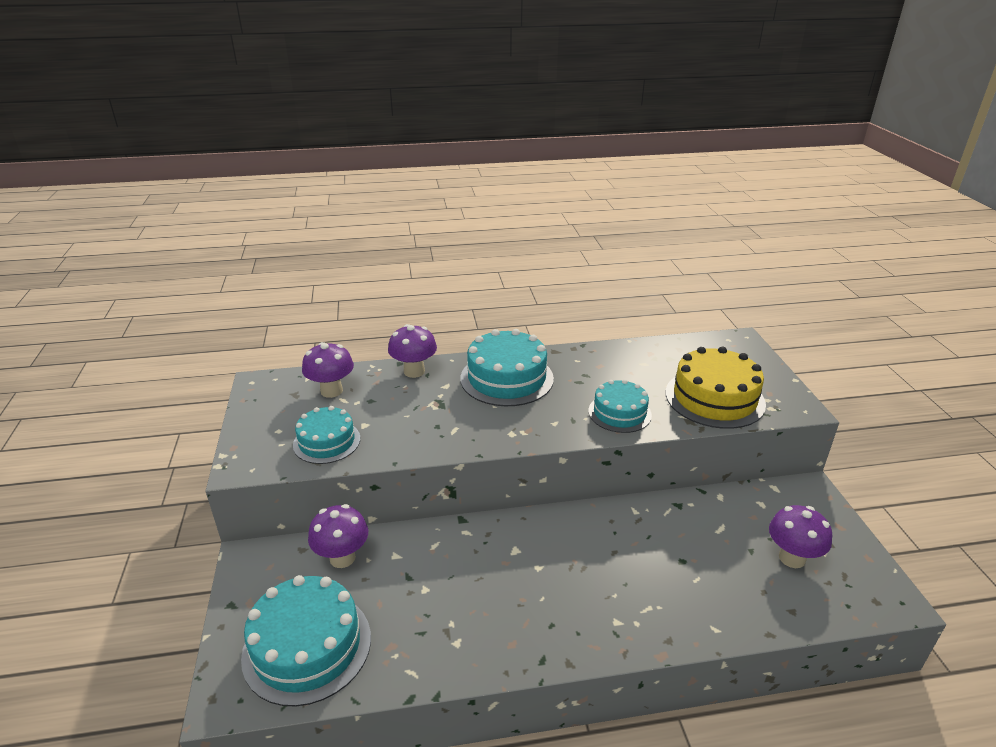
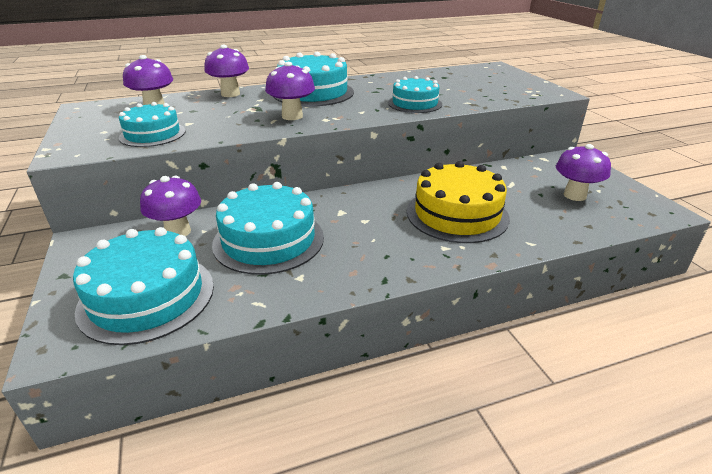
camera: 10 degrees left, 0 degrees up
(432, 583) = (268, 240): none -> turquoise cake
(476, 424) = (292, 116): none -> purple mushroom
(714, 398) = (488, 92): yellow cake -> yellow cake (457, 214)

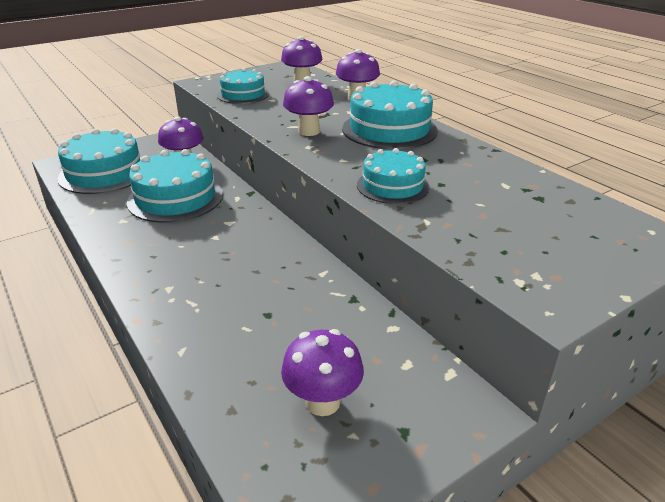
camera: 75 degrees right, 0 degrees up
(457, 214) = (239, 292): yellow cake -> none

